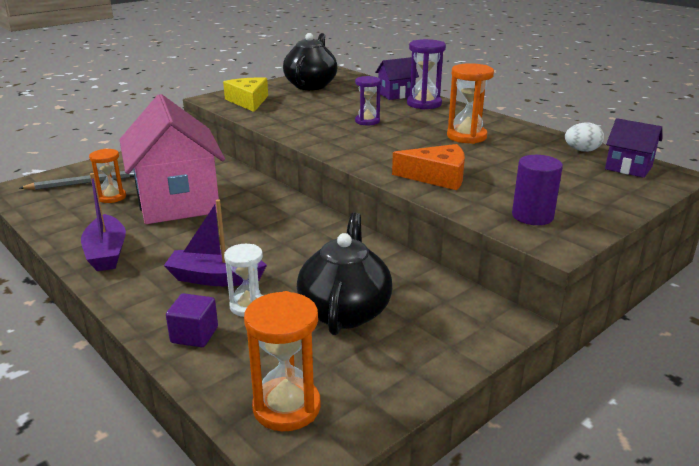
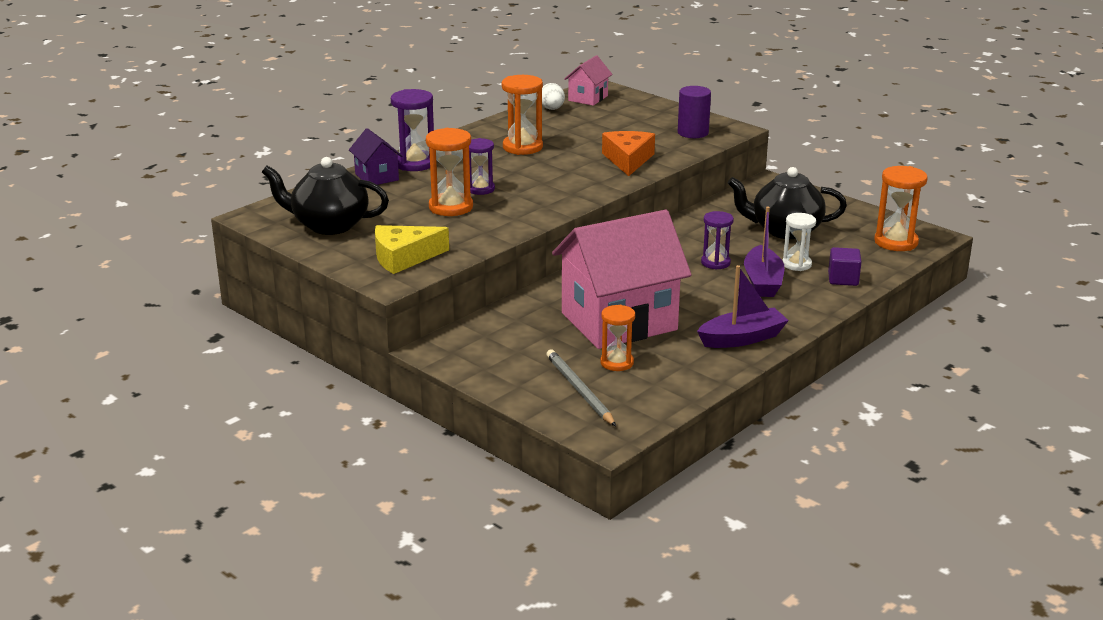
camera: 95 degrees left, 0 degrees up
(271, 256) = (715, 263): none -> purple hourglass
(332, 113) = (451, 207): none -> orange hourglass
(628, 168) = (588, 98): purple house -> pink house

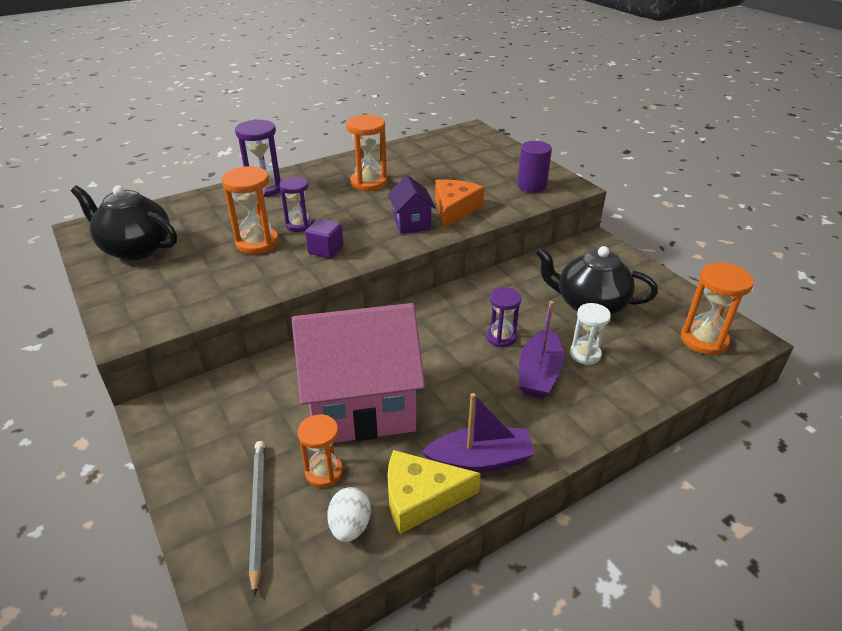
camera: 15 degrees right, 10 degrees up
(377, 177) = (222, 199): purple house -> purple house (411, 223)
(404, 257) = (166, 301): yellow cheese -> yellow cheese (421, 498)
(552, 109) = (420, 146): white egg -> white egg (350, 526)
(588, 98) = (457, 139): pink house -> none
(843, 279) = (628, 385): purple cube -> purple cube (326, 250)

